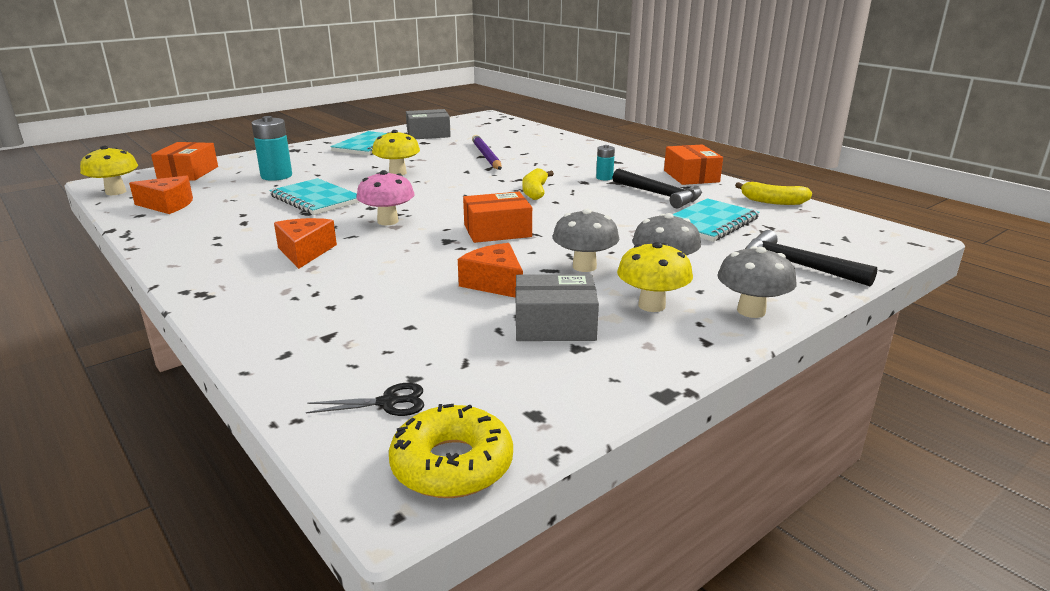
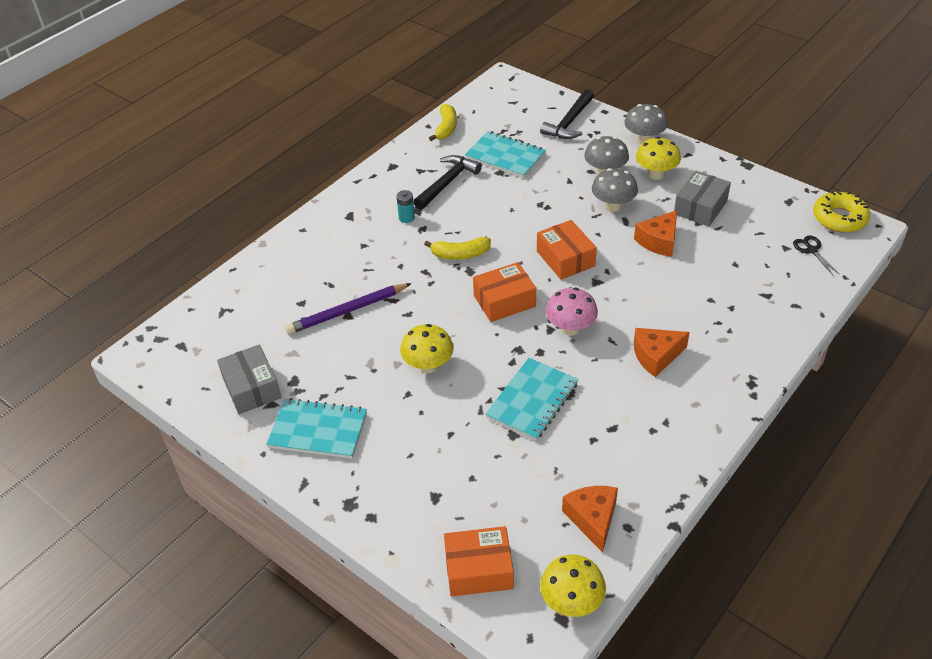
camera: 100 degrees left, 20 degrees up
(276, 176) = (467, 469): turquoise battery -> none
(554, 325) = (700, 207): grey box -> grey box turned 45 degrees clockwise
(691, 176) = (389, 168): orange box -> orange box (504, 301)

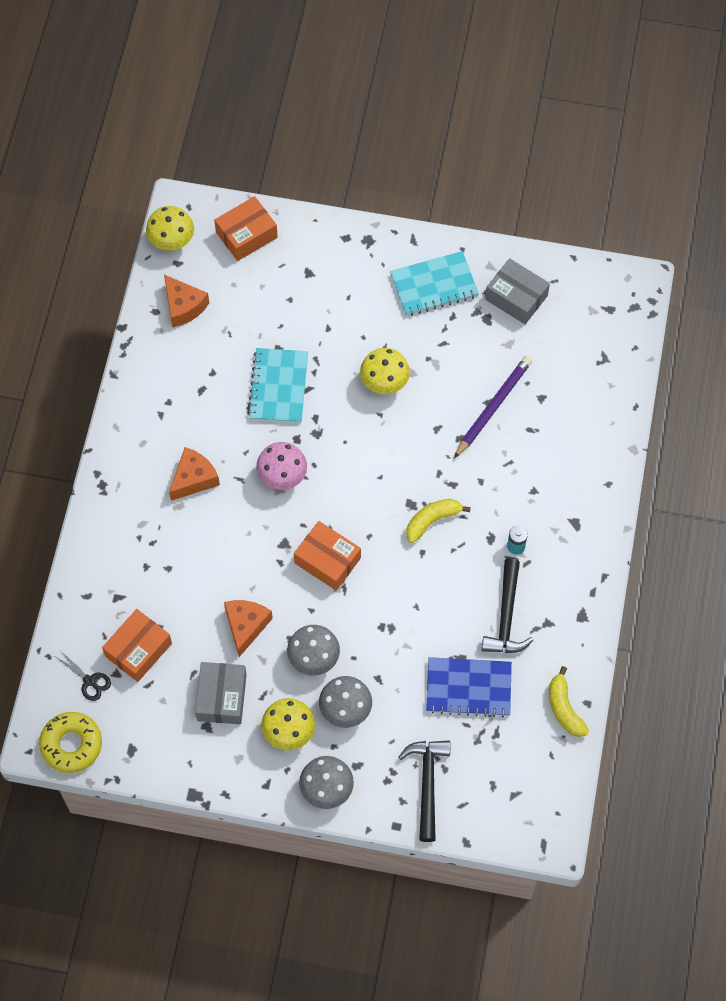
camera: 150 degrees right, 20 degrees up
(504, 301) = (358, 481): orange box -> orange box (138, 650)
(505, 156) = (468, 688): turquoise notebook -> blue notebook

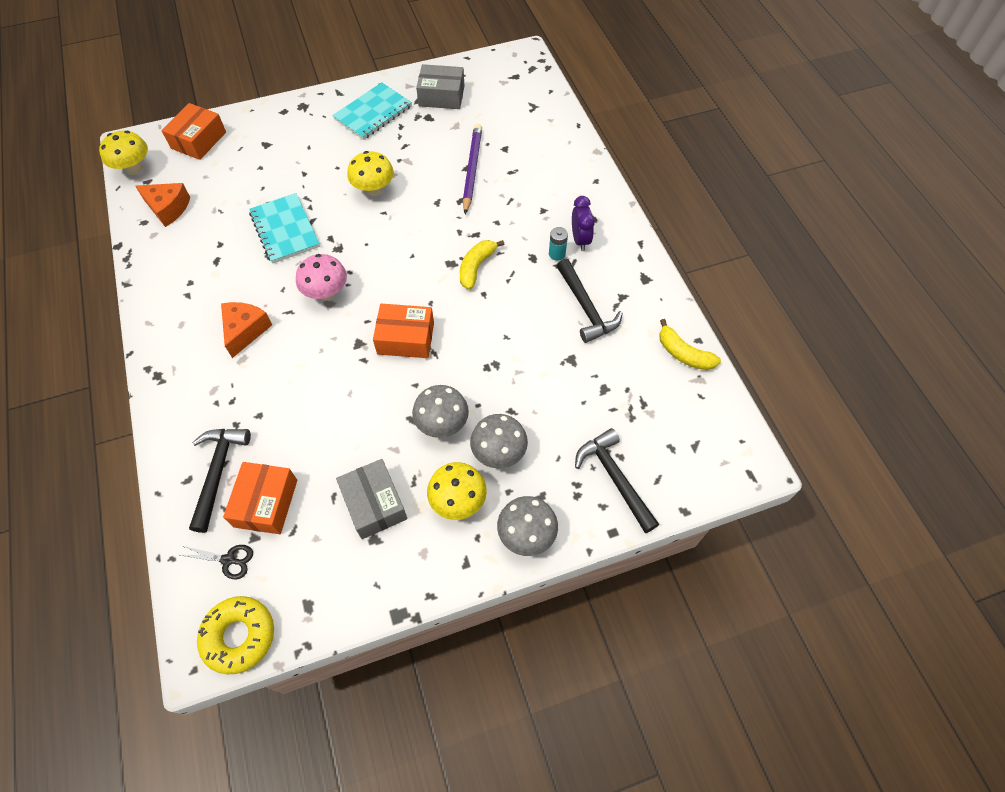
camera: 30 degrees left, 5 degrees down
(113, 602) = (218, 472): none -> black hammer
(246, 626) = (362, 428): orange cheese -> none
(468, 688) = (594, 378): blue notebook -> none
(548, 542) = (580, 240): none -> purple clock

